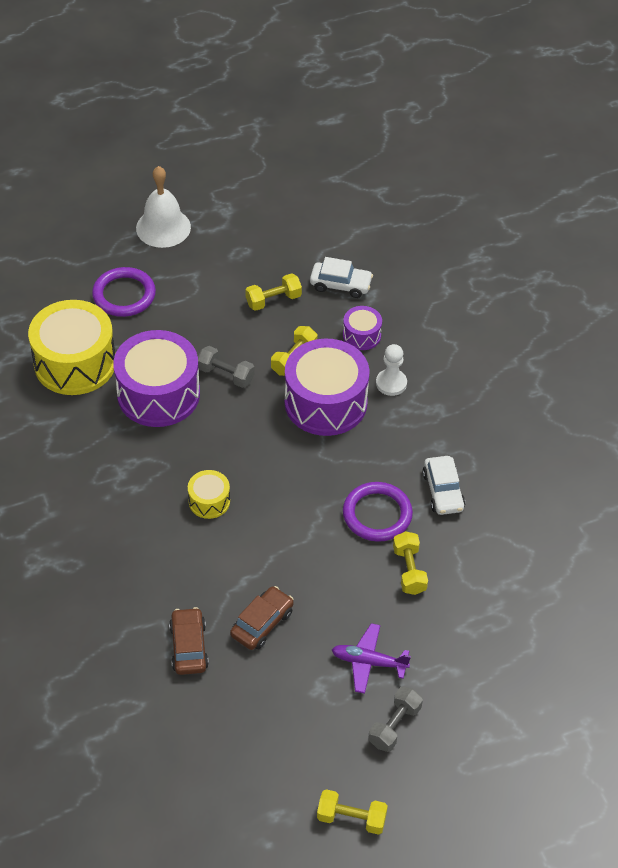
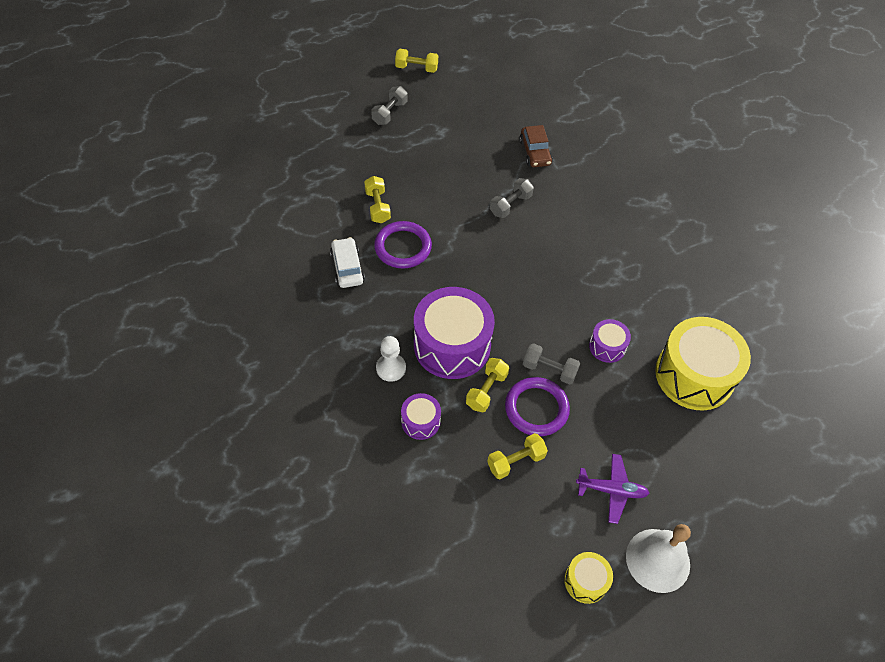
camera: 175 degrees right, 5 degrees up
(124, 295) = (673, 459): purple ring -> purple ring (536, 408)
(158, 394) = (607, 346): purple drum -> purple drum, size x0.48
(209, 501) = (541, 252): yellow drum -> yellow drum (586, 581)
(236, 566) = (510, 205): none -> grey dumbbell
(262, 623) = (485, 168): brown car -> none
(340, 285) = (445, 486): white car -> none
(369, 662) = (407, 147): purple plane -> purple plane (611, 490)

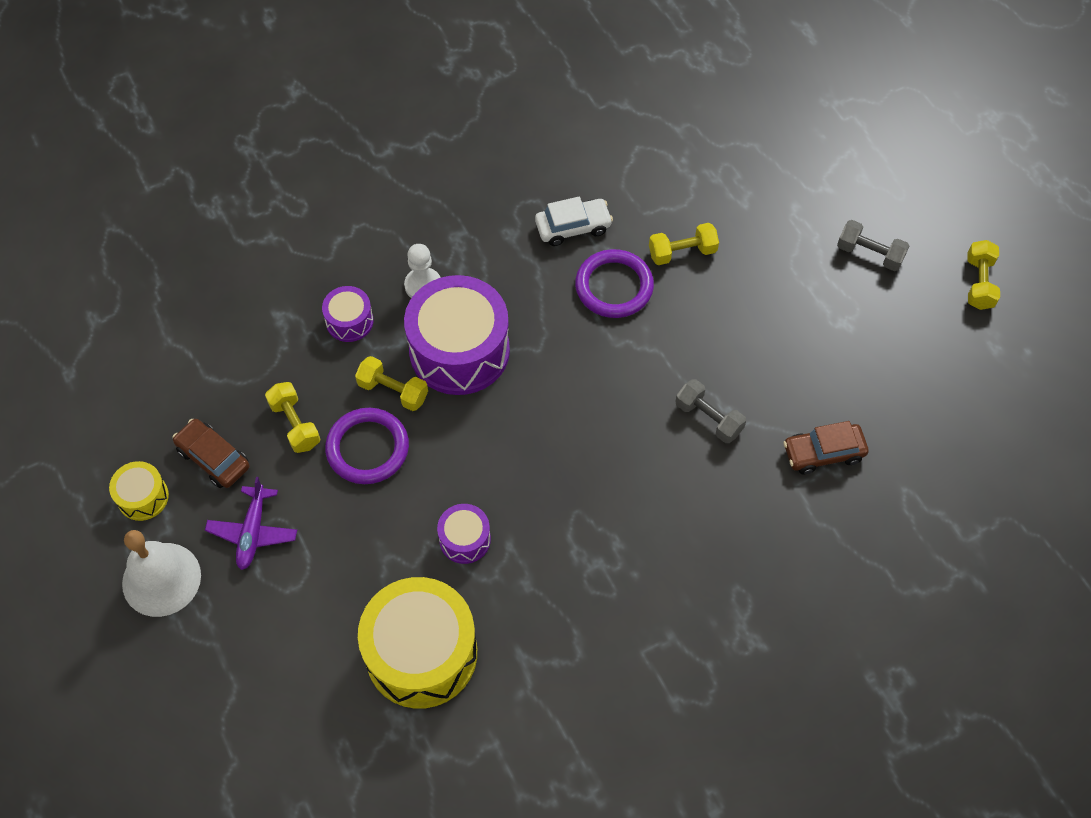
camera: 90 degrees right, 5 degrees up
(548, 524) = (213, 458): none -> brown car
(549, 370) = (425, 465): grey dumbbell -> none

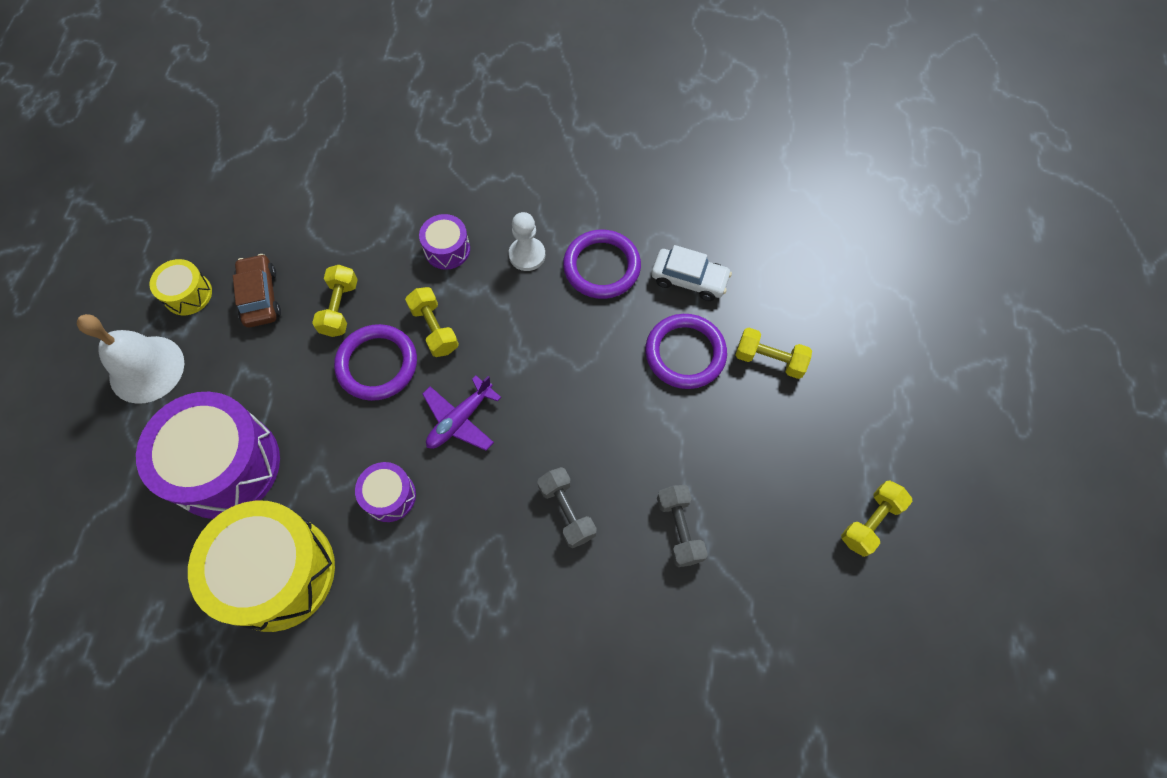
camera: 35 degrees right, 5 degrees up
(253, 532) = (239, 376): purple plane -> purple plane (460, 420)
(459, 350) = (513, 328): purple drum -> purple drum (225, 465)
(494, 258) = (601, 267): none -> purple ring
(823, 453) = (763, 637): brown car -> none
(869, 254) = (950, 470): grey dumbbell -> grey dumbbell (567, 511)
(979, 283) = (1046, 570): yellow dumbbell -> yellow dumbbell (870, 522)

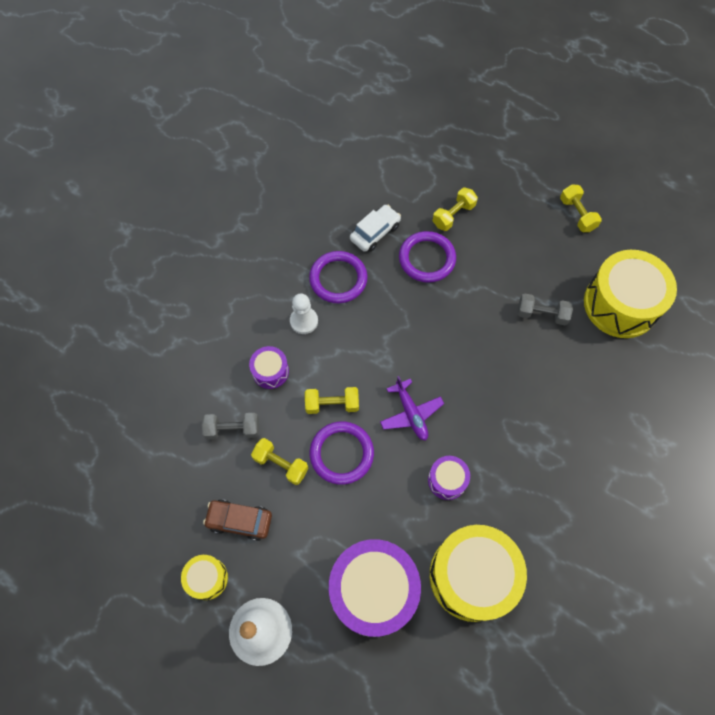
camera: 65 degrees left, 0 degrees up
(567, 511) = (504, 373): grey dumbbell -> grey dumbbell (233, 429)
(754, 636) = (620, 304): none -> yellow drum

